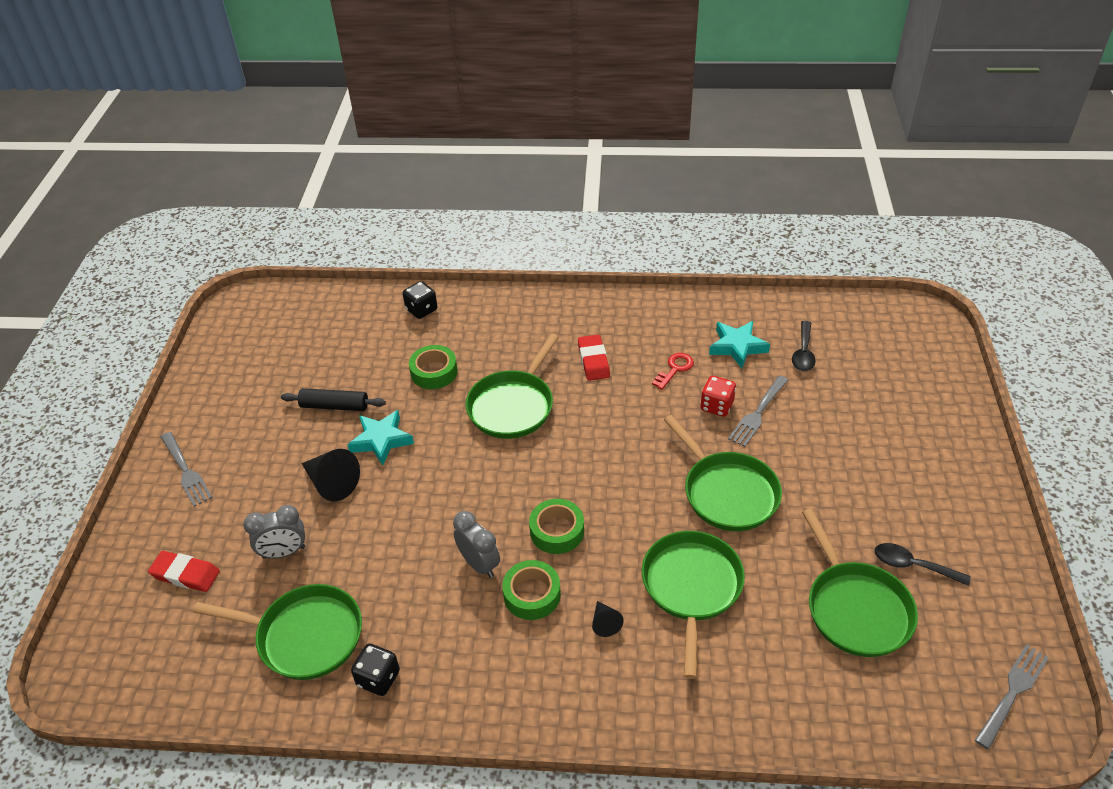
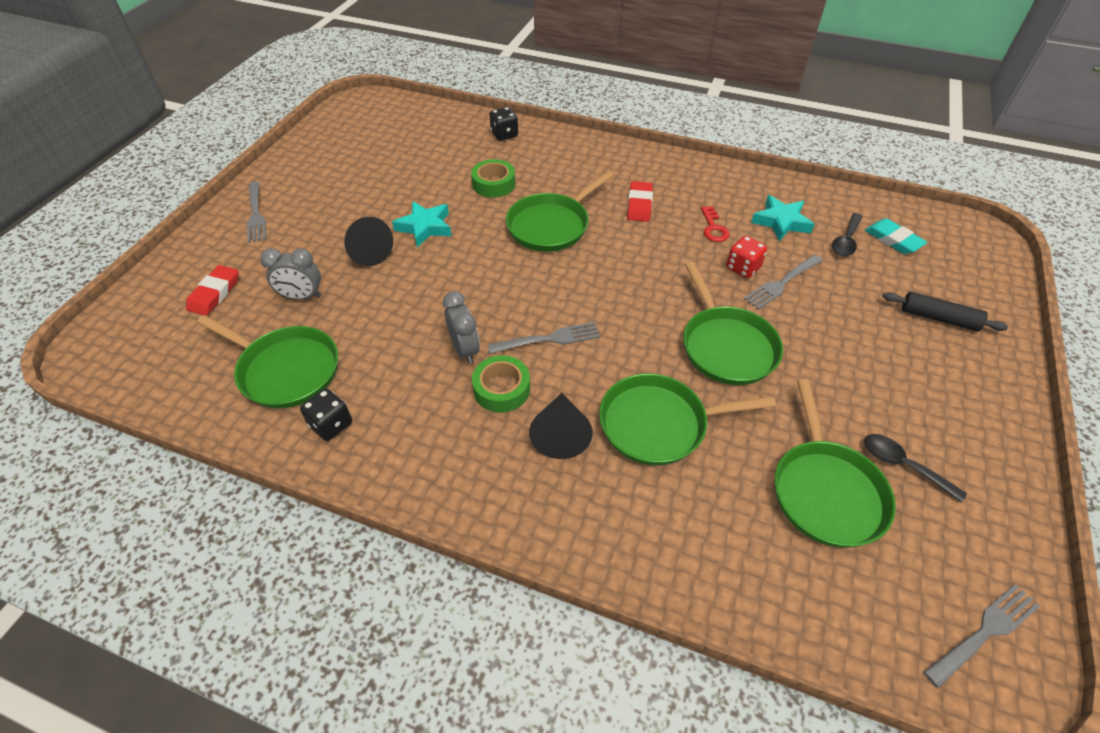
camera: 15 degrees right, 5 degrees up
(185, 574) = (215, 293): red eraser -> red eraser turned 75 degrees clockwise
(334, 406) = (398, 192): black rolling pin -> black rolling pin (938, 318)
(557, 531) = (548, 339): green tape -> grey fork
(605, 623) = (560, 433): black cone -> black cone, size x1.85
(675, 369) = (713, 228): red key -> red key turned 120 degrees clockwise
(691, 587) = (658, 424): green pan -> green pan turned 120 degrees counterclockwise
(845, 341) = (893, 240): none -> turquoise eraser

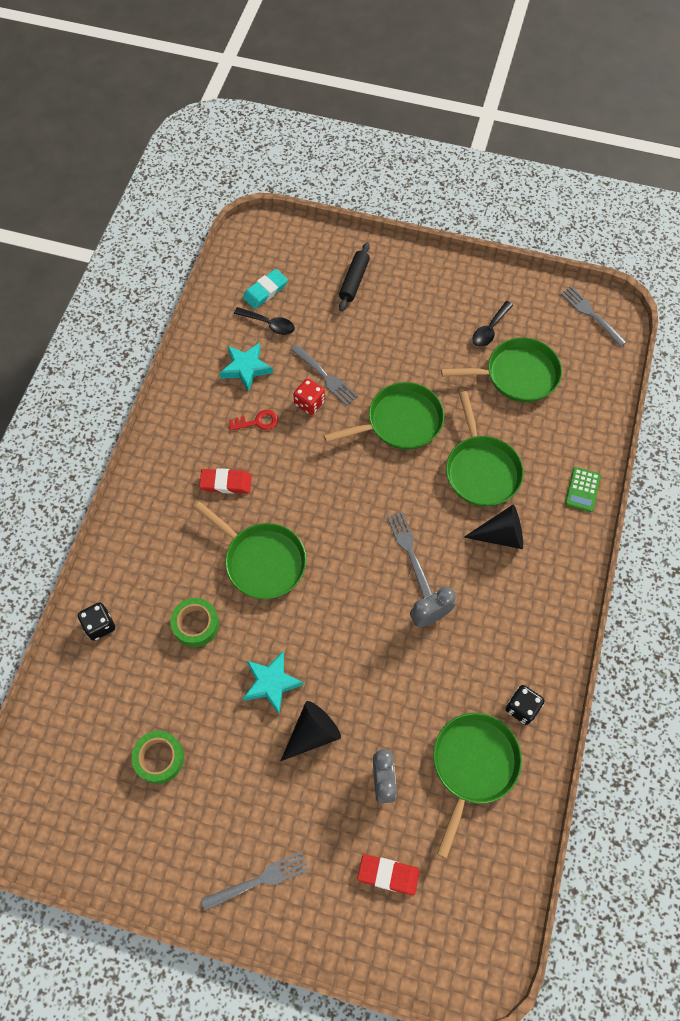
camera: 95 degrees left, 15 degrees up
(501, 389) = (466, 581): green tape -> green tape (159, 758)
(627, 551) = (582, 489): none -> green calculator

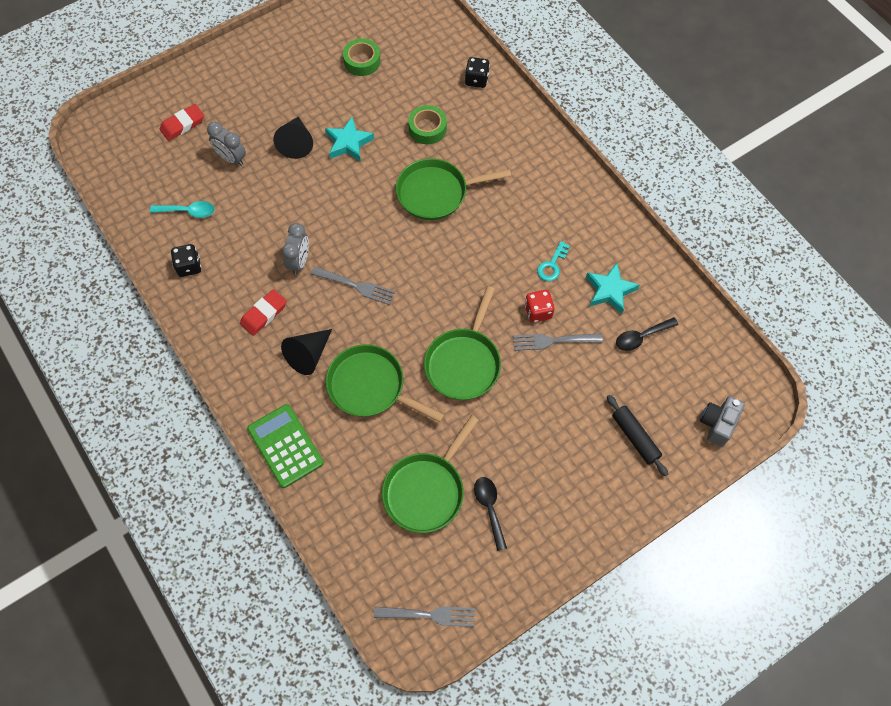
camera: 130 degrees right, 0 degrees up
(226, 483) = (517, 211): red eraser -> red eraser (264, 314)
(257, 422) = (552, 265): red key -> turquoise key
(259, 881) = (247, 65): grey fork -> none
(265, 291) = (680, 358): turquoise eraser -> none
(298, 242) = (717, 424): none -> grey camera
(473, 765) = (188, 211): green pan -> turquoise spoon
(582, 489) = (285, 446): green calculator -> green calculator, size x1.69

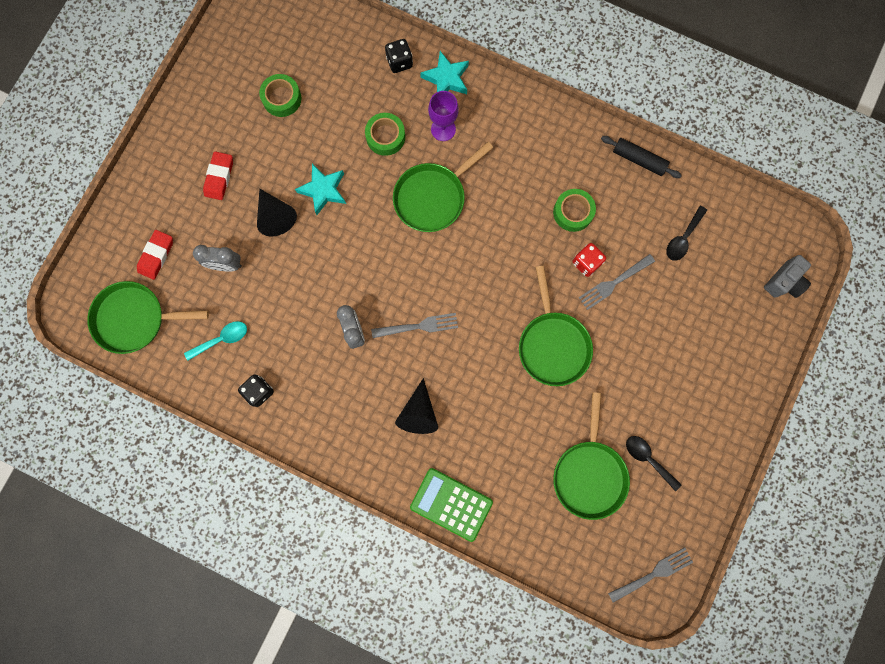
camera: 30 degrees left, 15 degrees up
(264, 314) = (355, 398): red eraser -> red eraser (219, 177)
(370, 386) = (488, 411): green pan -> green pan (135, 319)
(480, 146) = (443, 129): none -> purple goblet
(552, 265) = (573, 212): turquoise key -> green tape
(610, 290) = (634, 209): turquoise star -> turquoise star (446, 79)
(635, 437) = (726, 331): black rolling pin -> black rolling pin (639, 160)
(717, 424) = (783, 282): grey camera -> grey camera turned 135 degrees counterclockwise

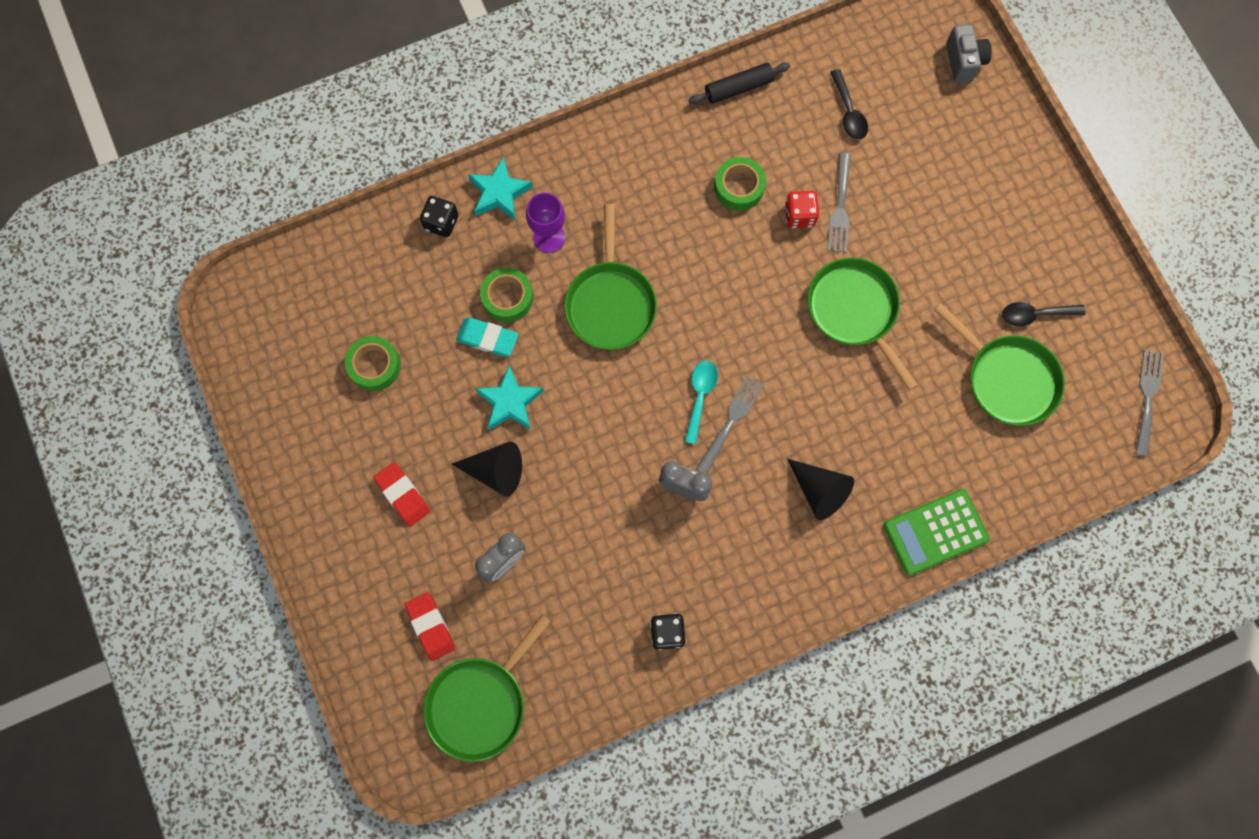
camera: 50 degrees left, 5 degrees down
(222, 339) = (580, 628): turquoise spoon -> turquoise spoon (700, 396)
(351, 146) = (487, 338): none -> turquoise eraser
(553, 345) = (854, 311): green pan -> green pan turned 150 degrees counterclockwise

